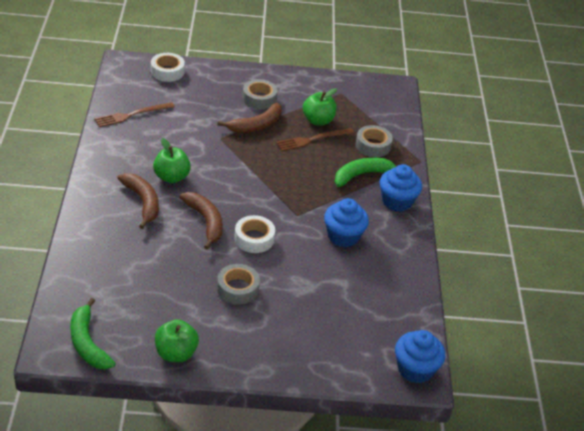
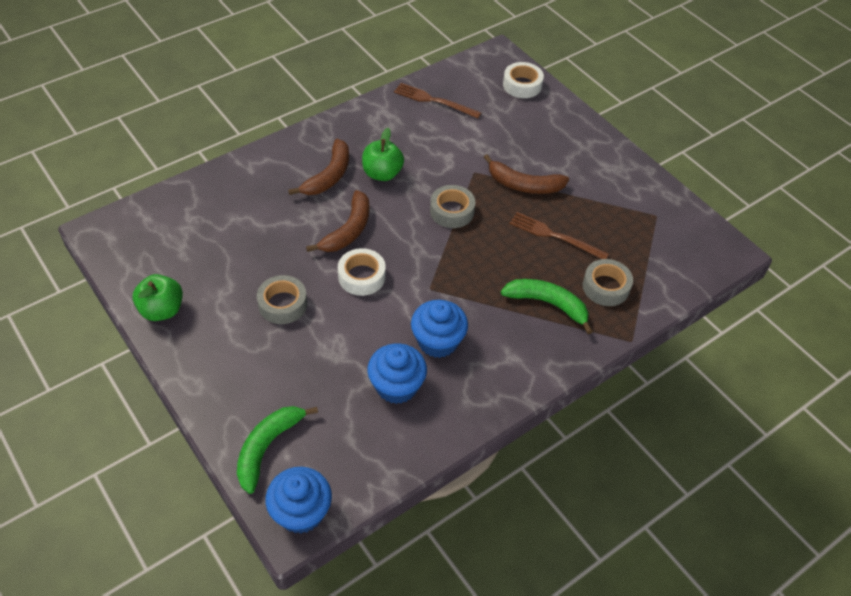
camera: 55 degrees right, 10 degrees up
(88, 343) = (125, 247): green banana -> green banana (267, 448)
(259, 98) = (566, 164): grey tape -> grey tape (452, 211)
(318, 120) = (589, 223): green apple -> none
(397, 201) = (541, 356): blue cupcake -> blue cupcake (396, 386)

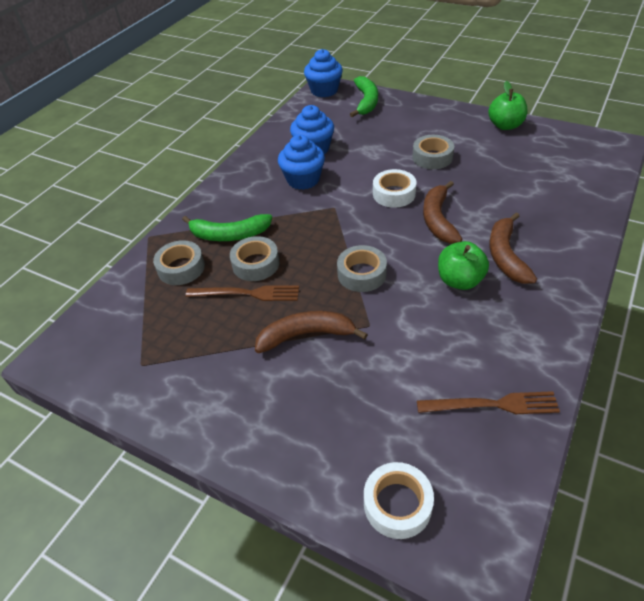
camera: 160 degrees right, 5 degrees down
(536, 260) = (256, 264): none -> grey tape

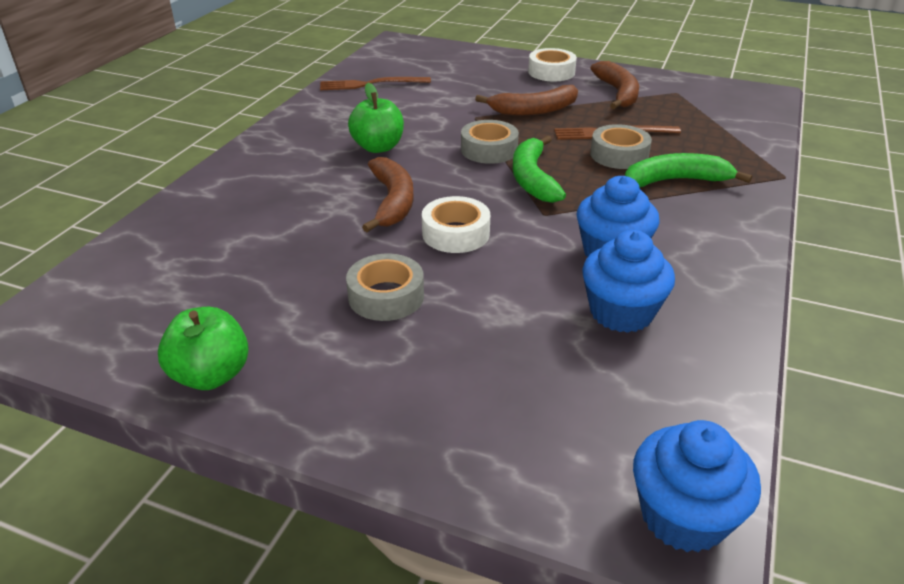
camera: 170 degrees right, 10 degrees down
(181, 268) = (707, 150): grey tape -> none
(366, 101) = (543, 462): green banana -> green banana (532, 179)
(397, 504) = (445, 53): white tape -> white tape (551, 72)
(506, 256) = (317, 167): brown banana -> brown banana (617, 93)

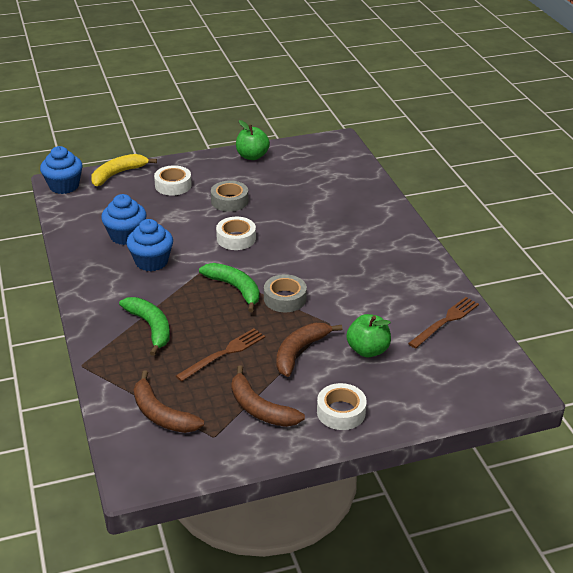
camera: 140 degrees right, 0 degrees up
(378, 147) = (349, 269): green apple -> green apple (367, 350)
(392, 201) = (289, 240): brown banana -> brown banana (161, 414)
(440, 381) = (173, 185): none -> white tape
(526, 484) = (117, 174): none -> yellow banana
(619, 155) = (201, 333): grey tape -> none
(675, 181) = (150, 327): green banana -> green banana turned 75 degrees counterclockwise

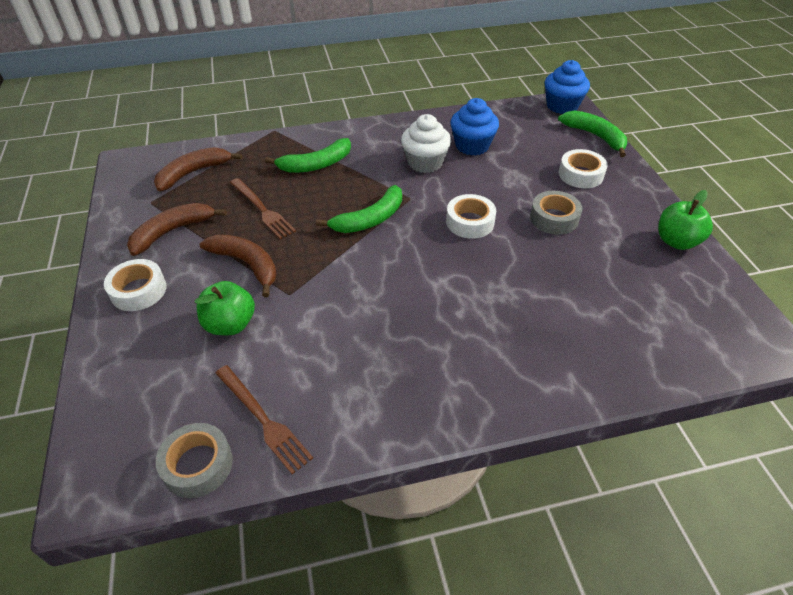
camera: 95 degrees right, 10 degrees up
(117, 174) = (595, 136): yellow banana -> green banana
(151, 261) = (425, 163): blue cupcake -> white cupcake
(285, 299) = (345, 258): grey tape -> grey tape (198, 465)

